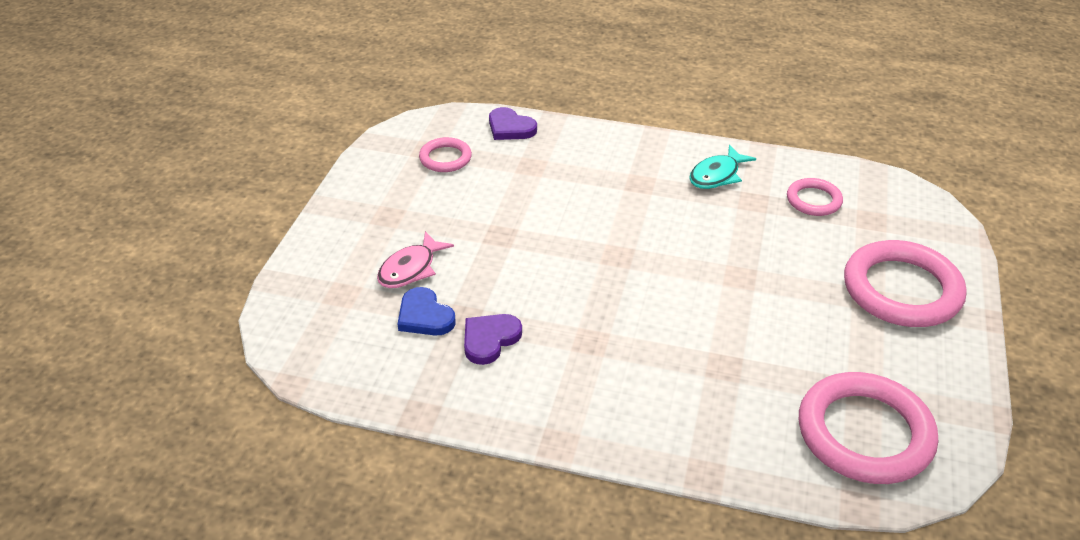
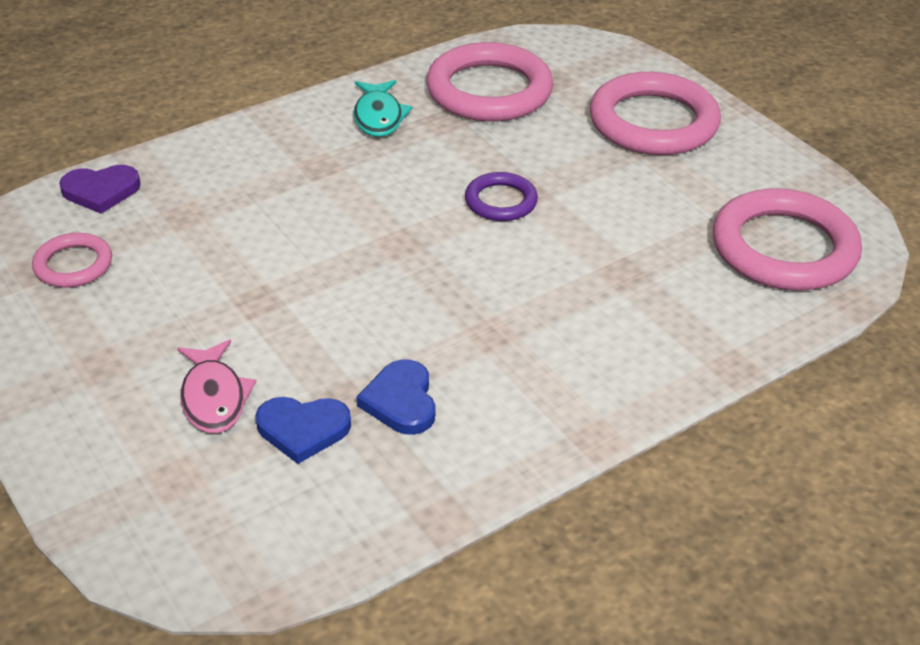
camera: 50 degrees left, 0 degrees up
(490, 339) = (401, 401): purple heart -> blue heart
(714, 272) = (501, 201): none -> purple ring
(813, 200) = (489, 90): pink ring -> pink ring, size x1.93

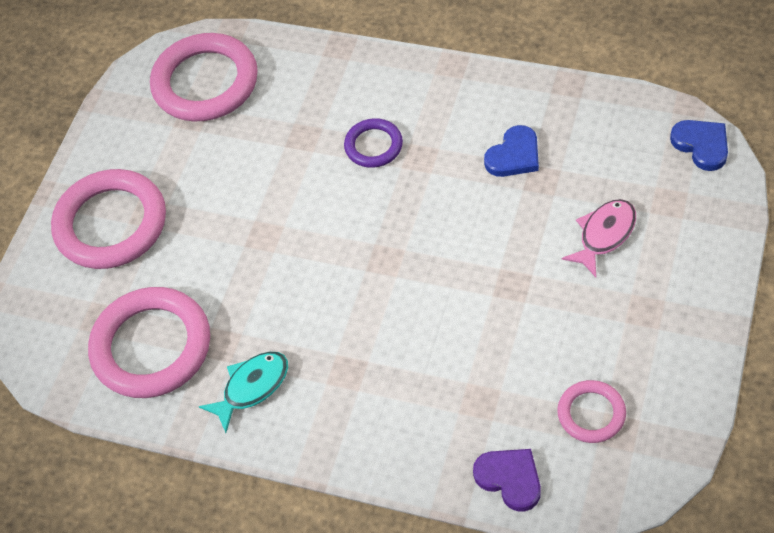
camera: 120 degrees left, 15 degrees up
(303, 429) = (580, 178): blue heart -> blue heart (701, 145)
(501, 201) = (288, 241): purple ring -> purple ring (373, 146)

